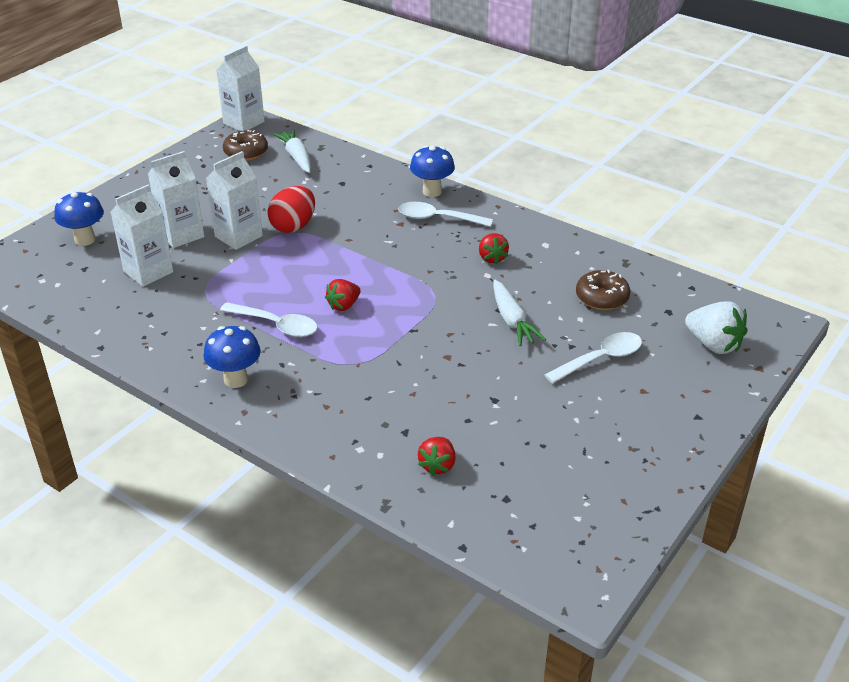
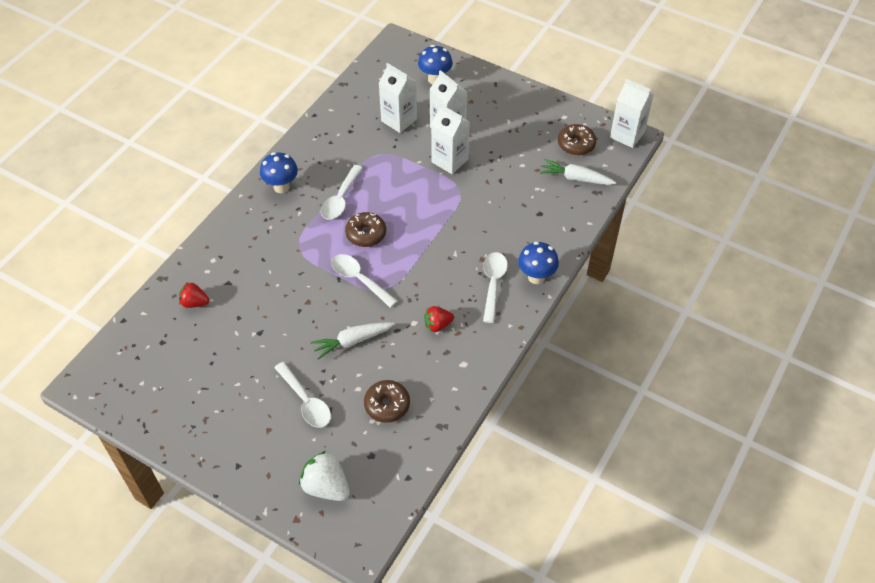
camera: 85 degrees right, 15 degrees up
(293, 226) = (468, 191): red egg -> none
(296, 157) = (575, 178): white carrot -> white carrot turned 135 degrees counterclockwise
(343, 305) = (366, 234): red strawberry -> brown donut
(417, 313) = (359, 279): none -> white spoon
(713, 344) = (326, 486): white strawberry -> white strawberry turned 90 degrees clockwise

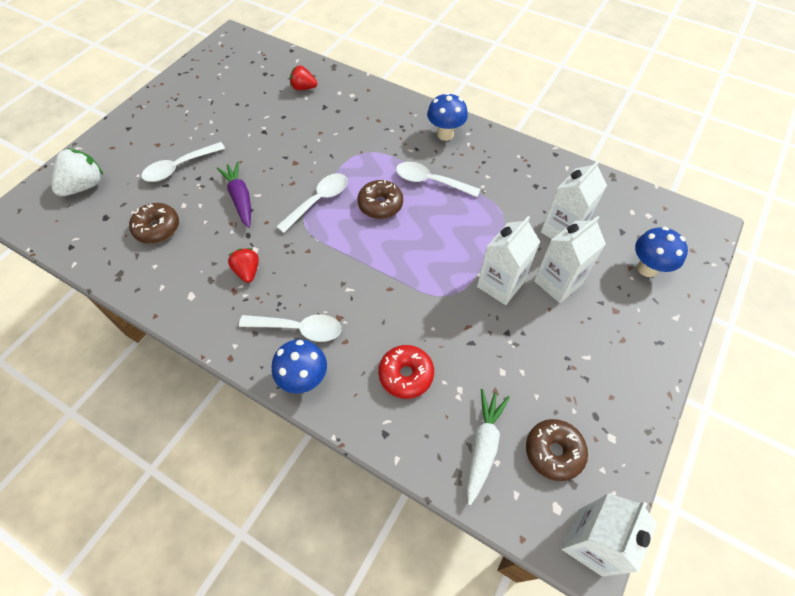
camera: 90 degrees right, 5 degrees up
(194, 303) = (303, 88): red strawberry -> red strawberry turned 90 degrees counterclockwise
(352, 341) = (240, 198): white carrot -> purple carrot
(528, 217) = (406, 375): none -> red donut

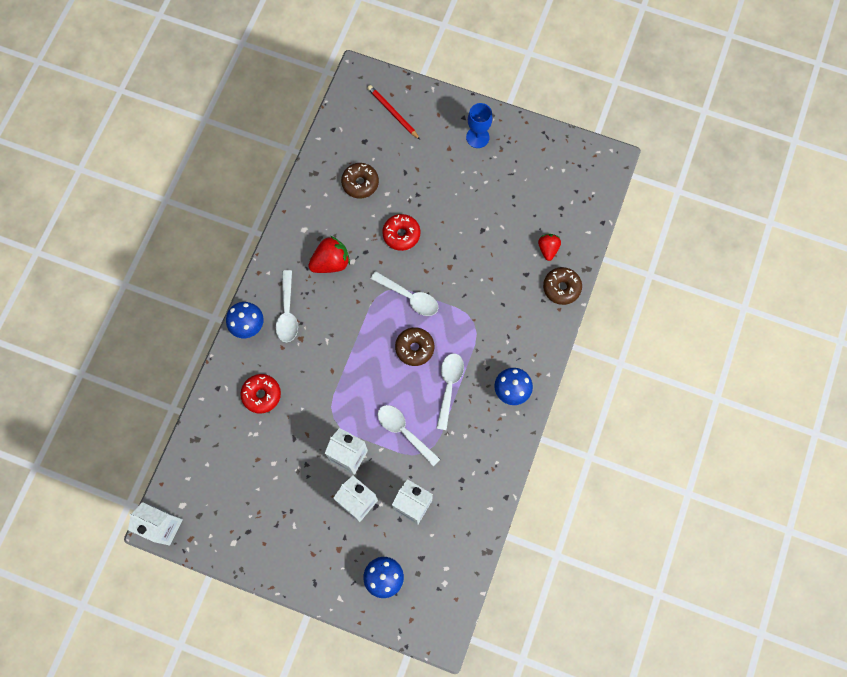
camera: 80 degrees right, 15 degrees up
(85, 186) = (392, 113): white strawberry -> red pencil
(157, 120) = (477, 137): none -> blue goblet
(179, 167) = (426, 175): white spoon -> white spoon (404, 431)
(240, 198) = (401, 234): purple carrot -> red donut
(247, 271) = (331, 262): red strawberry -> red strawberry, size x1.56
(483, 445) = (217, 454): white carrot -> none
(553, 452) = (218, 502): brown donut -> brown donut (561, 288)

